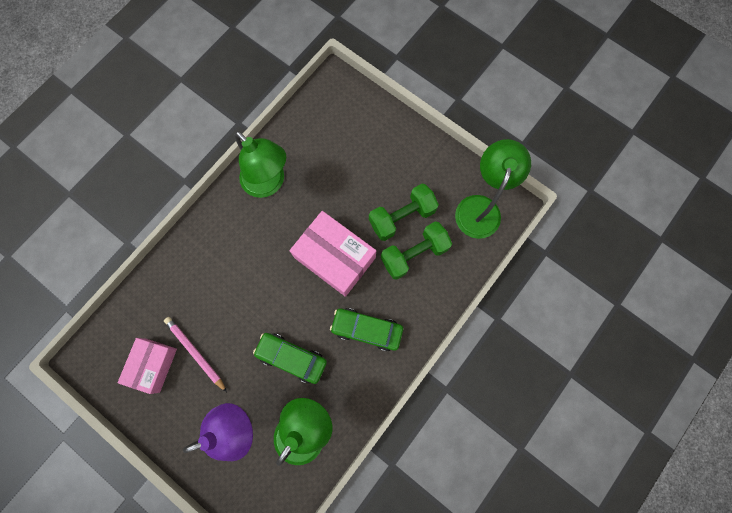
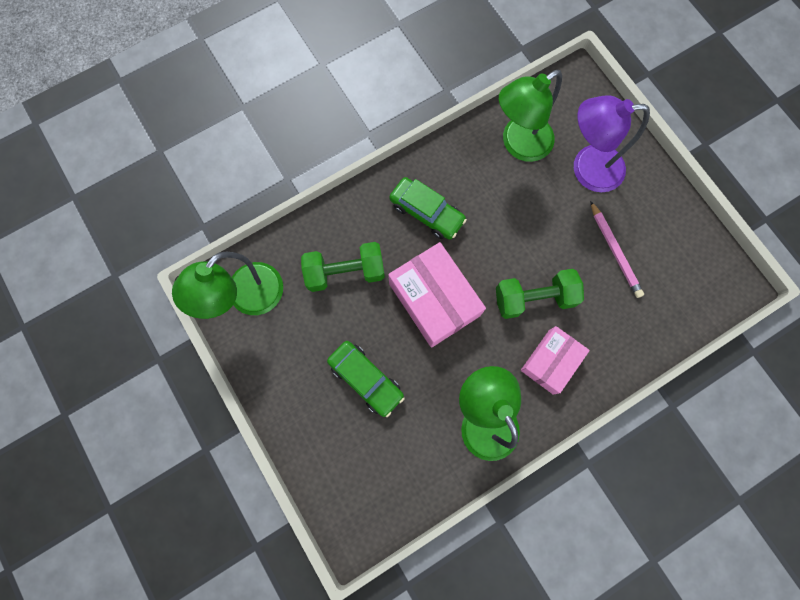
camera: 160 degrees left, 0 degrees up
(153, 365) = (663, 254): pink box -> pink box (551, 361)
(292, 357) = (514, 212): green car -> green car (366, 379)
(402, 217) = (341, 319): green dumbbell -> green dumbbell (534, 298)

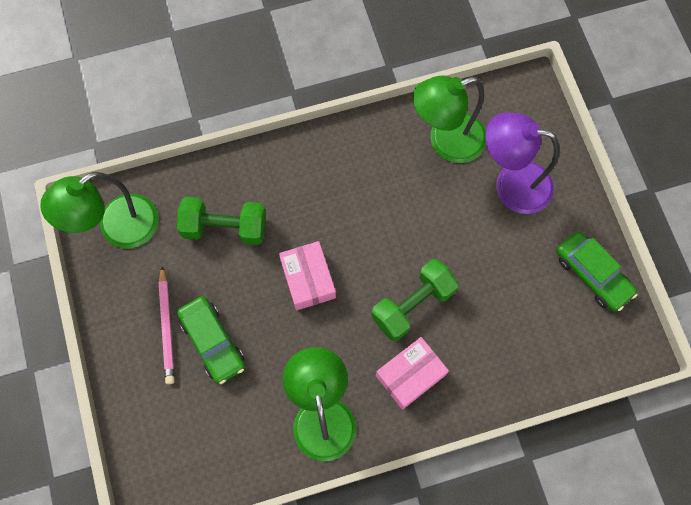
camera: 15 degrees right, 5 degrees down
(426, 212) = (327, 188): green car -> green car (592, 274)
(434, 299) = (308, 279): pink box -> pink box, size x0.65
(534, 298) = (413, 305): green dumbbell -> green dumbbell turned 45 degrees counterclockwise
(615, 251) = (514, 278): pink pencil -> pink pencil (167, 327)

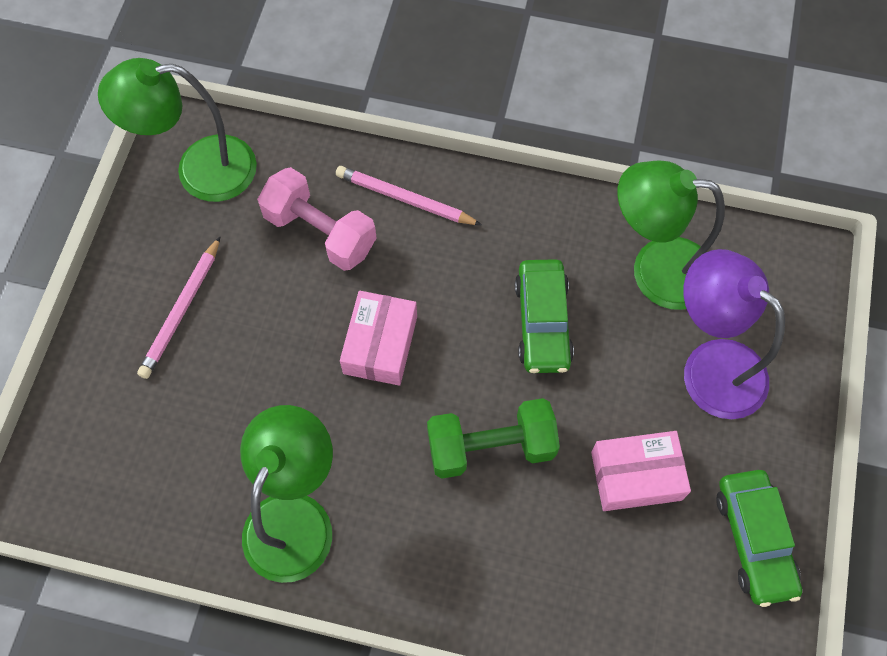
camera: 30 degrees right, 5 degrees down
(213, 342) = (222, 357): green car -> green car (542, 322)
(225, 228) = (320, 232): green dumbbell -> pink dumbbell
(265, 177) = (404, 199): none -> pink pencil
(410, 375) = (434, 533): pink box -> pink box (636, 476)

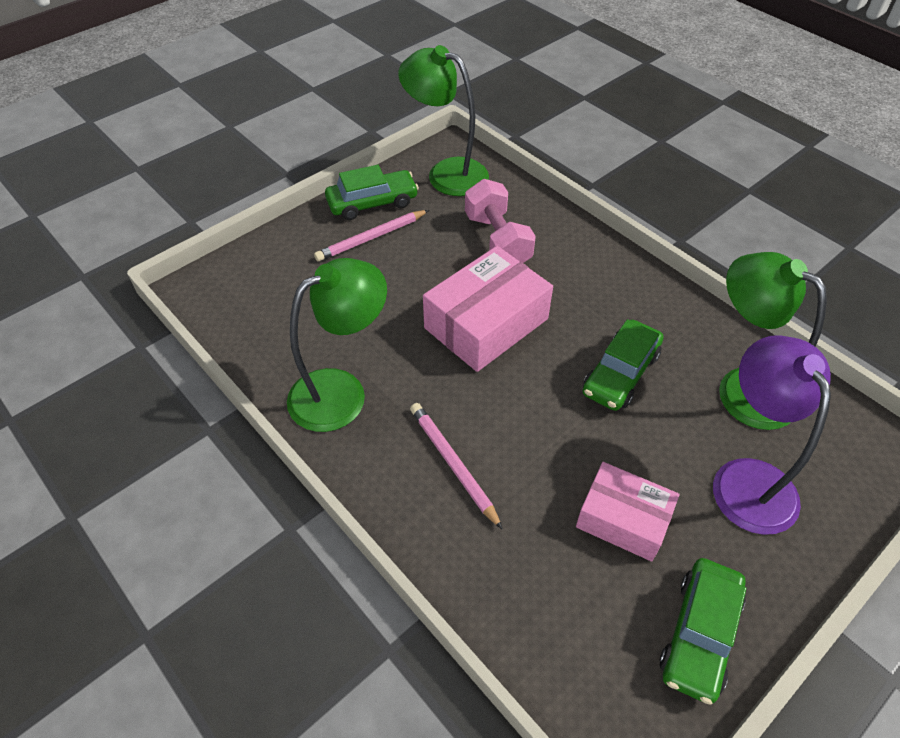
camera: 35 degrees right, 15 degrees down
(146, 261) = (372, 203): none -> green car
(380, 345) = (486, 323): pink box -> pink box, size x1.54
(404, 199) = (572, 250): pink pencil -> pink pencil (453, 464)
(491, 447) = (517, 430): green dumbbell -> none

